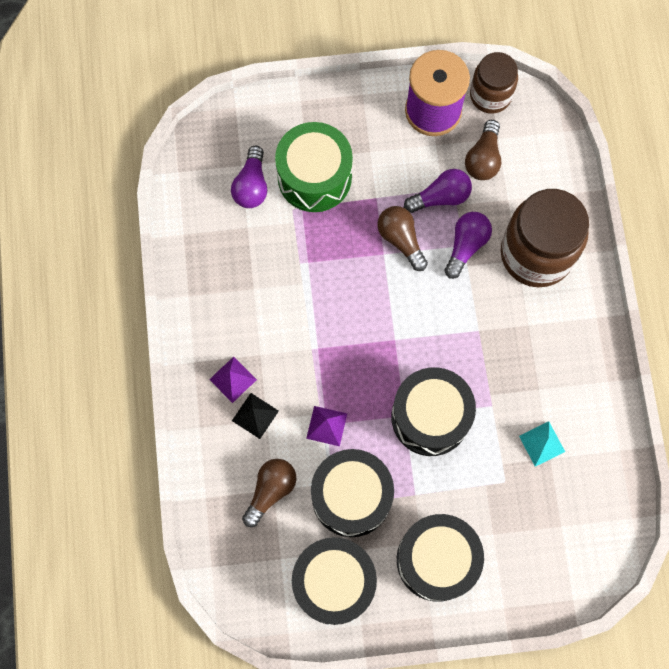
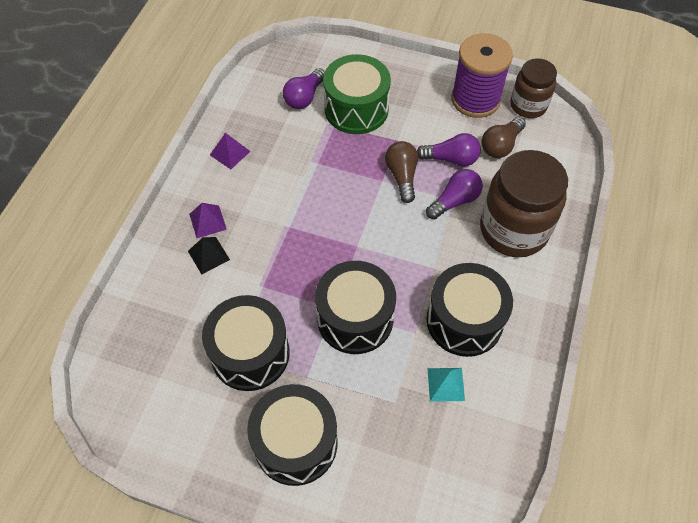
camera: 25 degrees right, 15 degrees down
(270, 490) = (185, 318): brown light bulb -> none
(326, 426) = (262, 288): purple pyramid -> purple pyramid (230, 153)
(334, 583) = (192, 419): black drum -> black drum (464, 321)

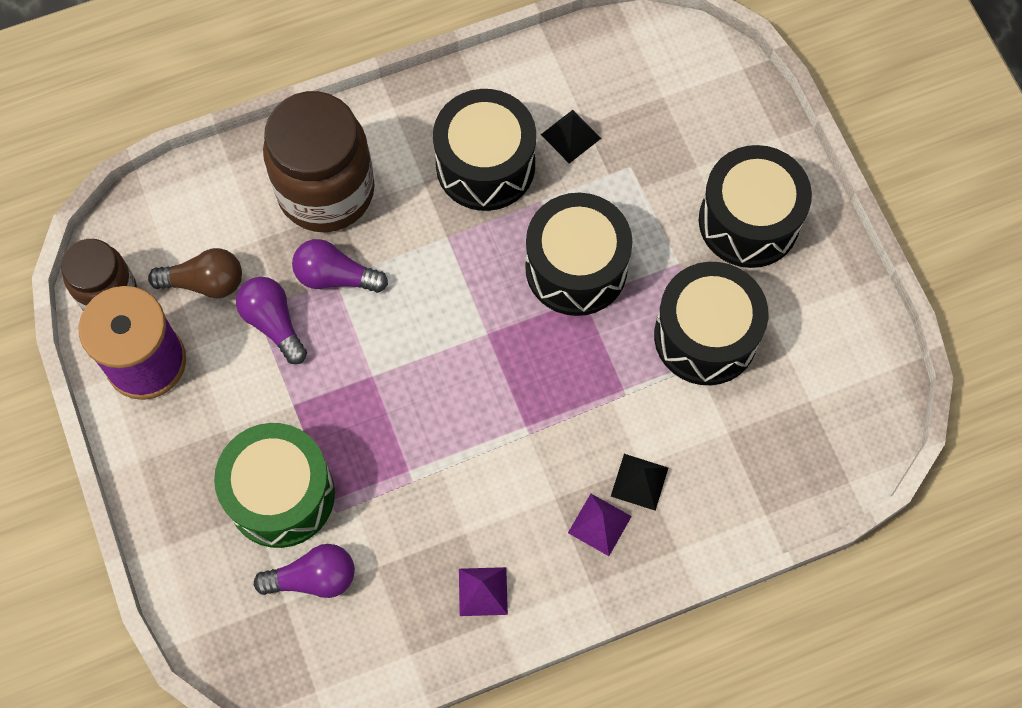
camera: 130 degrees left, 10 degrees up
(402, 176) = (346, 359): brown light bulb -> none
(445, 384) = (571, 136): turquoise pyramid -> black pyramid

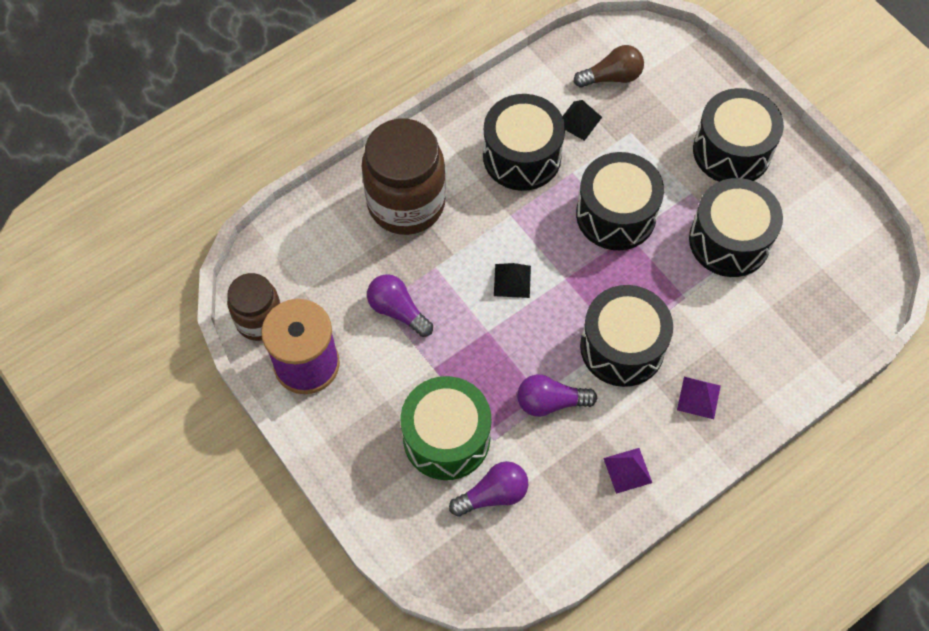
camera: 15 degrees left, 5 degrees down
(205, 282) = (334, 293): brown light bulb -> brown light bulb (612, 77)
(335, 276) = (434, 264): purple light bulb -> purple light bulb (550, 402)
(527, 437) = (622, 347): none -> black drum
(639, 481) = (717, 358): black pyramid -> black pyramid (512, 280)

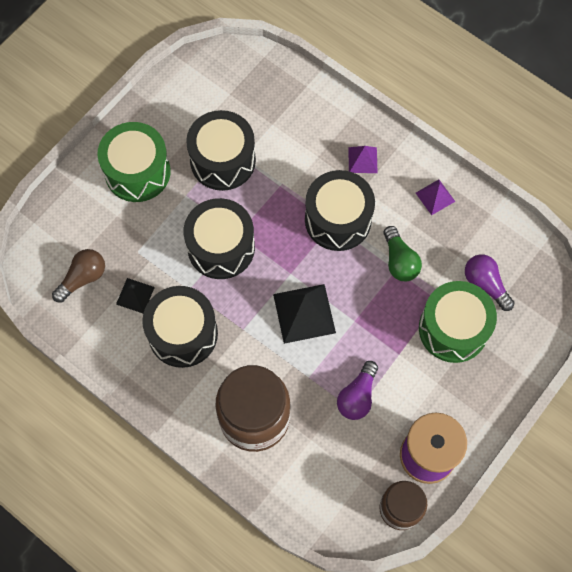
camera: 105 degrees left, 5 degrees up
(512, 280) = (304, 313): black pyramid -> black pyramid, size x1.76
(550, 402) = (399, 261): purple light bulb -> green light bulb
(612, 77) = (83, 278): brown light bulb -> brown light bulb turned 75 degrees clockwise
(732, 151) = (137, 172): black drum -> green drum

